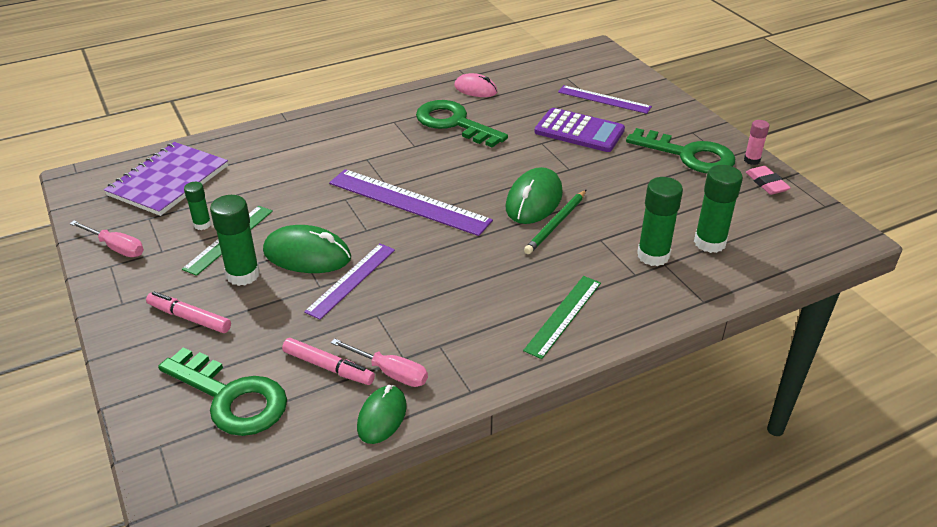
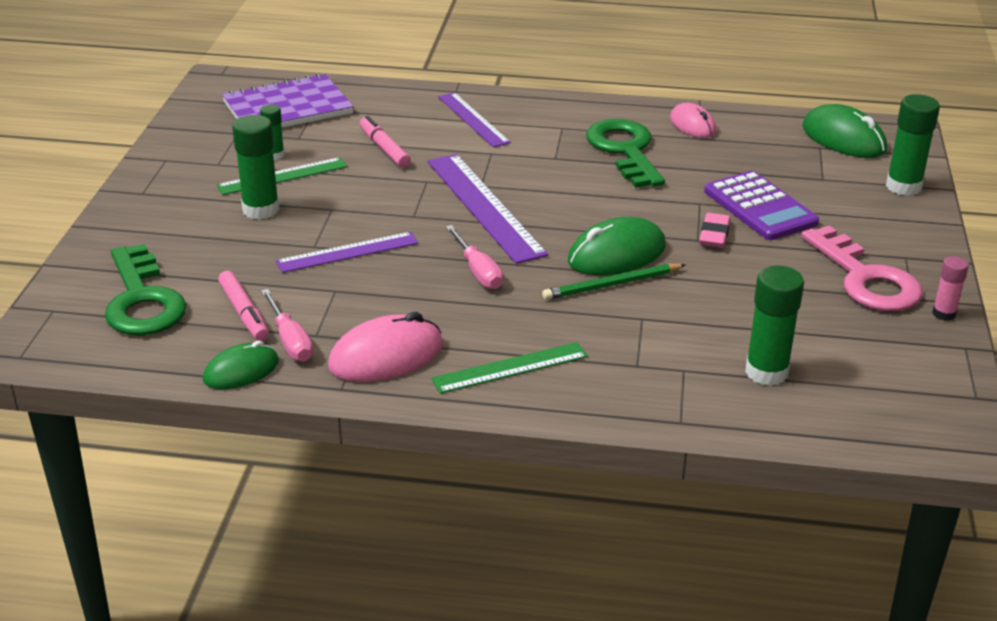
camera: 35 degrees right, 5 degrees down
(116, 247) = (185, 147): pink screwdriver -> pink screwdriver (478, 271)
(189, 318) = (179, 226): pink marker -> pink marker (384, 149)
(307, 255) = (334, 216): green mouse -> green mouse (843, 139)
(473, 349) = (386, 356): none -> pink mouse
(604, 99) = (836, 185): purple ruler -> purple ruler (473, 119)
(653, 255) = (681, 357): green glue stick -> green glue stick (903, 186)
(689, 155) = (865, 279): green key -> pink key
(766, 183) = (928, 344): pink eraser -> pink eraser (714, 235)

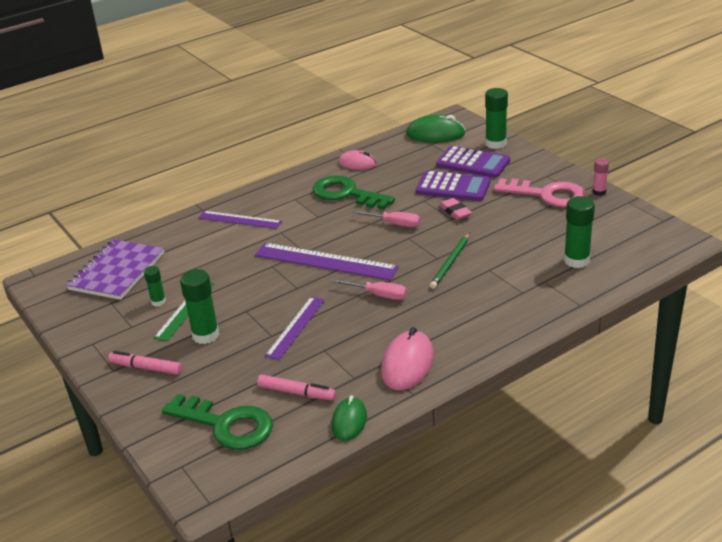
camera: 40 degrees left, 0 degrees up
(290, 341) = (347, 389): pink screwdriver -> pink screwdriver (394, 224)
(384, 149) = (217, 262): pink marker -> pink marker (146, 368)
(510, 367) = (472, 330): green ruler -> none
(616, 254) = (428, 247): green mouse -> none
(833, 193) = (473, 163): none -> purple calculator

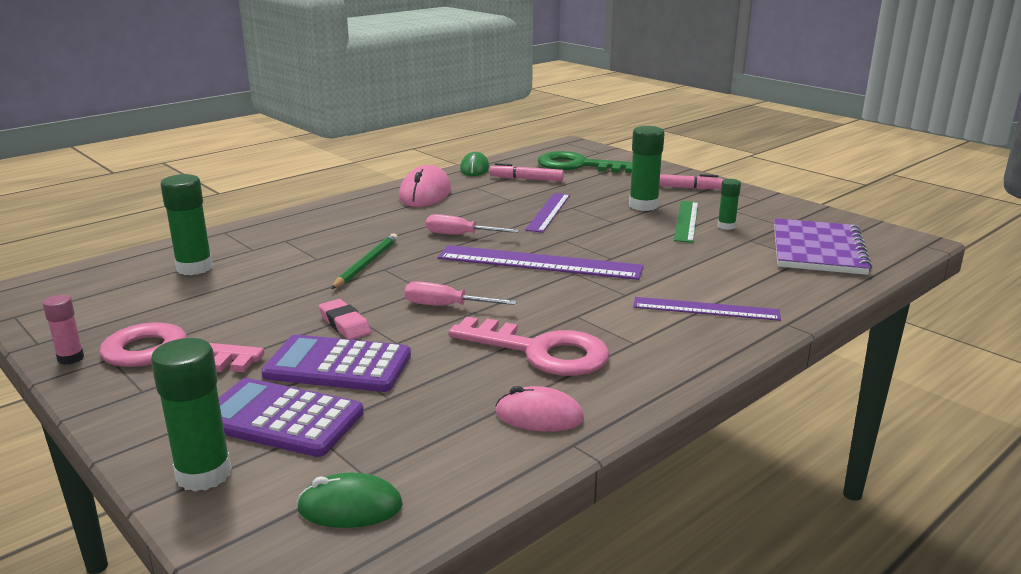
camera: 170 degrees right, 10 degrees down
(346, 194) = (541, 351): green key -> pink key
(435, 134) = (350, 507): green mouse -> green mouse, size x0.65

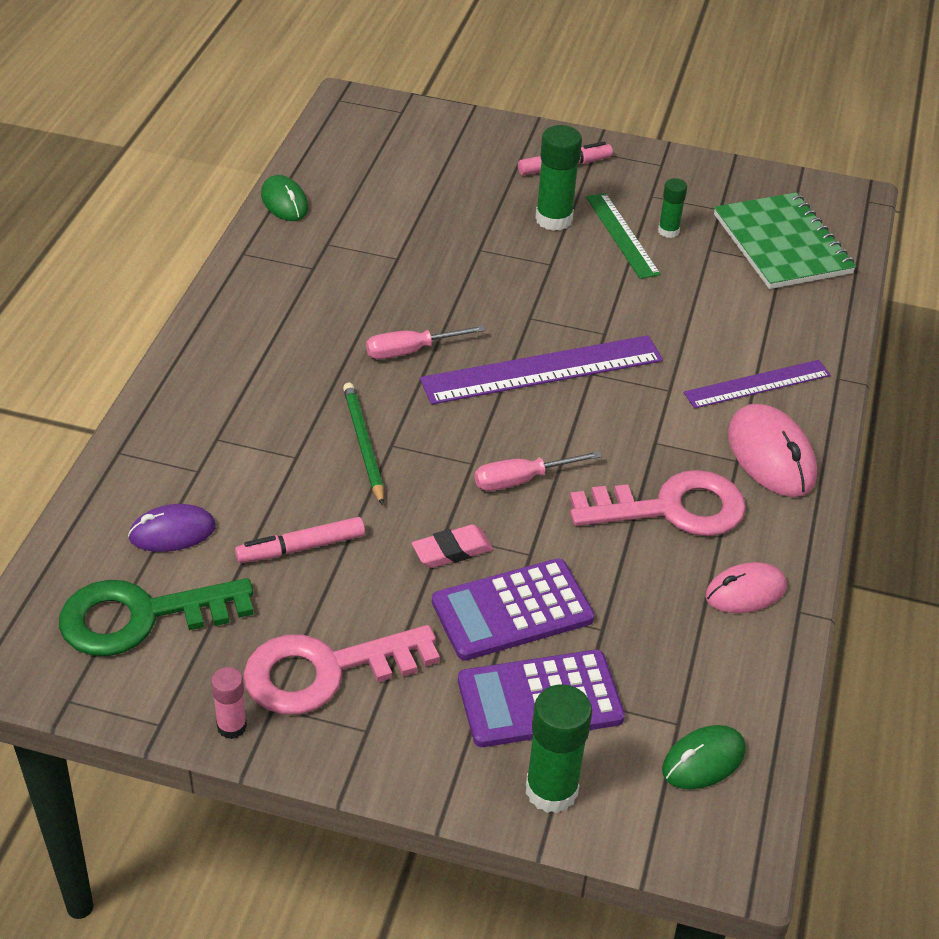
camera: 35 degrees left, 20 degrees up
(194, 268) = (172, 532): green glue stick -> purple mouse
(345, 324) = (452, 550): pink eraser -> pink eraser turned 45 degrees counterclockwise
(425, 194) = (281, 281): pink mouse -> pink mouse (771, 456)
(526, 179) = (372, 206): pink marker -> pink marker (301, 548)
(548, 212) = (463, 269): purple ruler -> none
(578, 166) = (405, 153): green key -> green key (141, 617)
(818, 249) = (782, 244): purple notebook -> green notebook

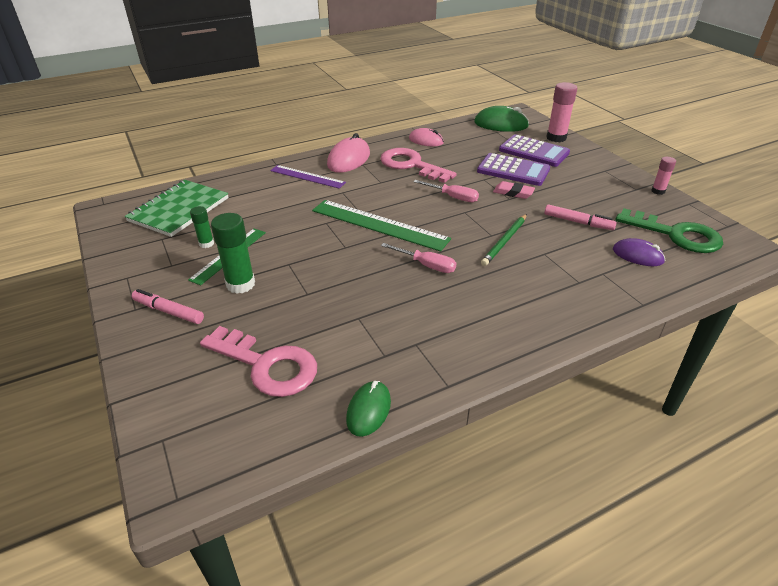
camera: 130 degrees left, 5 degrees down
(325, 671) = (605, 187): pink key -> pink key (267, 365)
(542, 370) = (379, 225): purple ruler -> green ruler
(551, 790) = (556, 138): green glue stick -> pink glue stick
(703, 760) = (501, 124): green mouse -> green mouse, size x1.54

